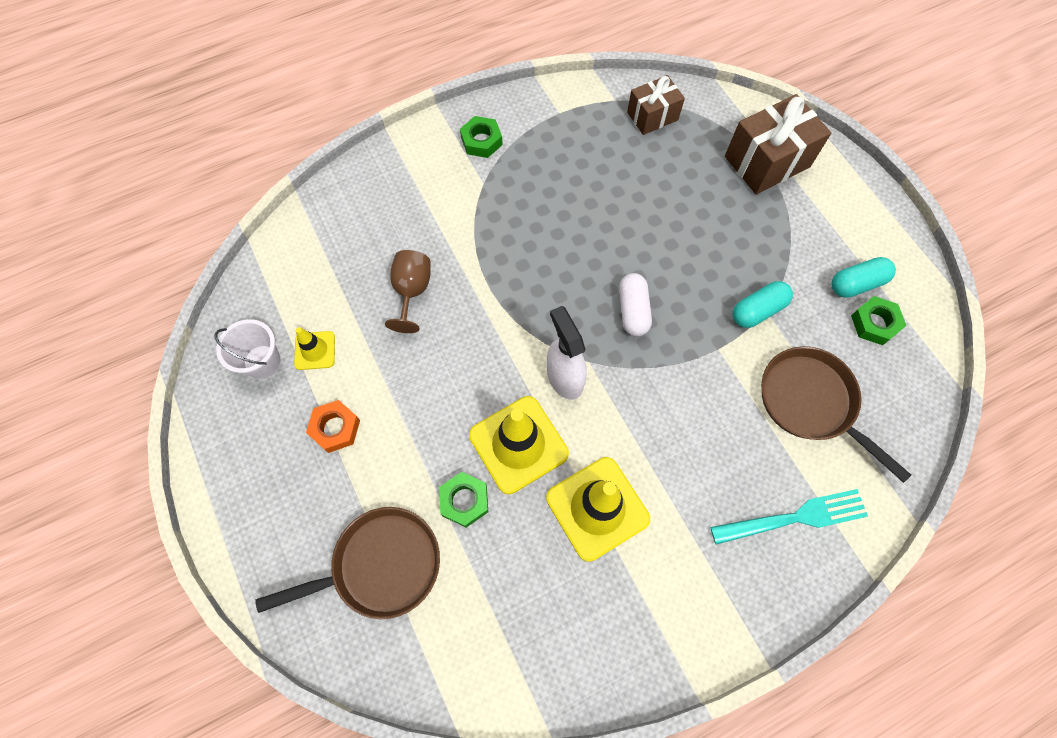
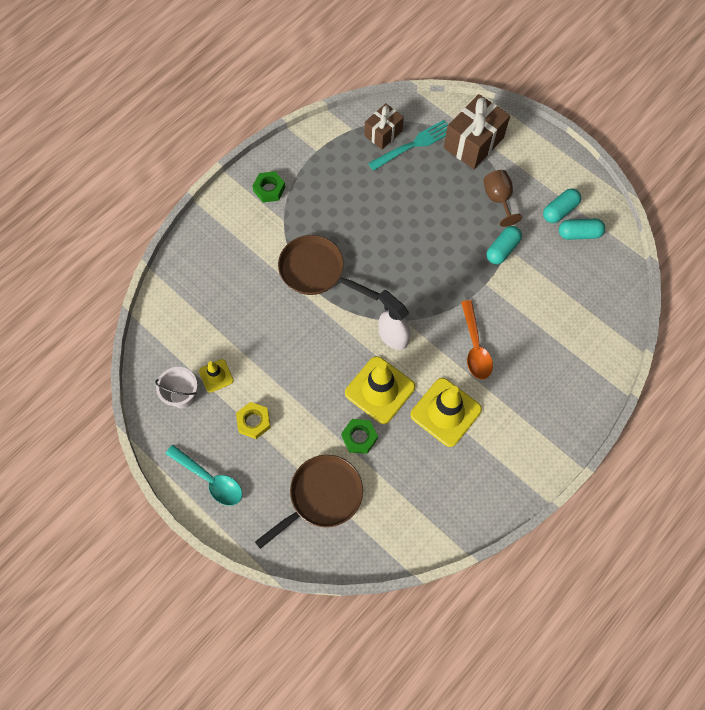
camera: 20 degrees left, 0 degrees up
(245, 485) = (210, 479): none -> turquoise spoon
(335, 428) = (253, 422): orange nut -> yellow nut
(412, 292) = (266, 313): brown goblet -> brown goblet (498, 199)
(633, 310) = (421, 276): white capsule -> none
(672, 430) = (475, 347): none -> orange spoon
(795, 517) = (569, 374): turquoise fork -> turquoise fork (414, 144)
(811, 402) = (555, 299): brown pan -> brown pan (316, 271)
(874, 323) = (579, 234): green nut -> turquoise capsule

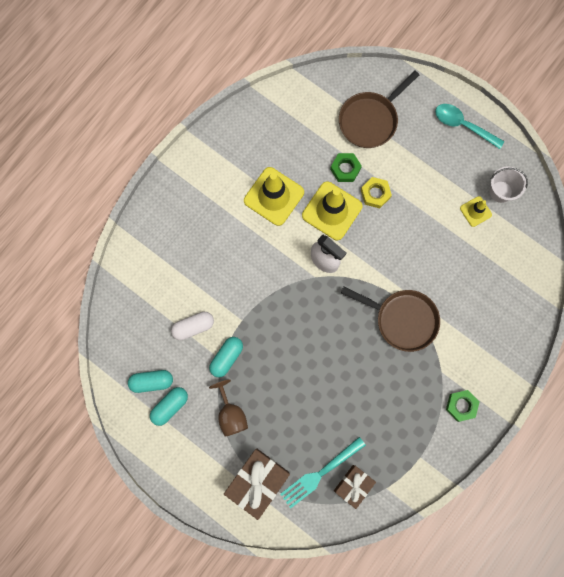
camera: 175 degrees right, 10 degrees up
(253, 422) = (436, 174): yellow nut -> yellow nut (375, 194)
(475, 347) = (250, 257): orange spoon -> none
(537, 281) = (193, 327): none -> white capsule

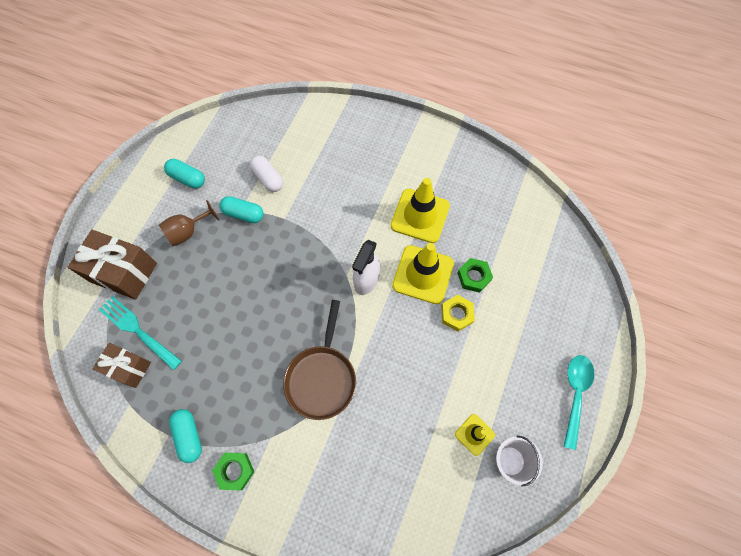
camera: 75 degrees right, 10 degrees down
(152, 382) = (208, 158): turquoise capsule -> turquoise capsule (189, 436)
(370, 120) = (539, 289): brown pan -> none

